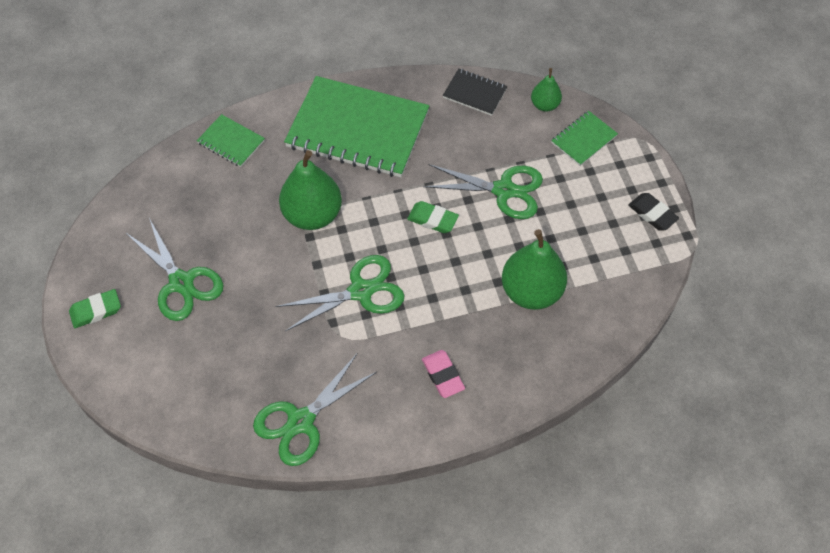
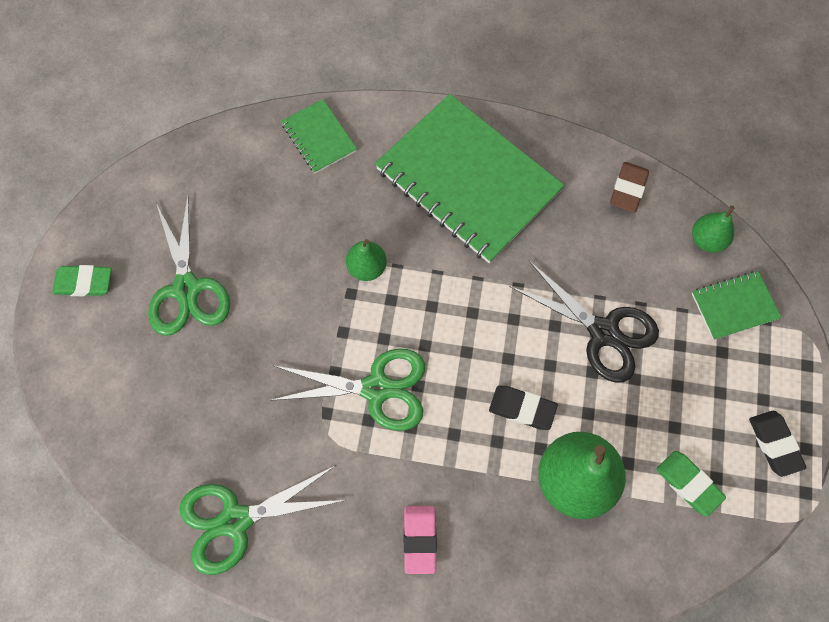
camera: 25 degrees right, 10 degrees up
(312, 215) = (367, 267): green pear -> green pear, size x0.53
(432, 219) = (501, 333): green eraser -> green eraser (688, 483)
(472, 262) = (522, 408): none -> black eraser
(474, 93) = (628, 189): black notebook -> brown eraser
(503, 190) = (603, 332): green scissors -> black scissors

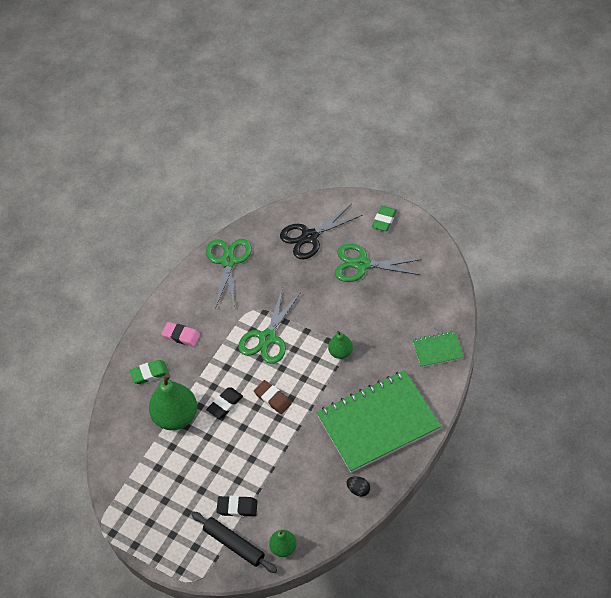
camera: 115 degrees right, 15 degrees down
(581, 174) = (358, 490): none -> black egg
(603, 332) = (250, 463): black scissors -> black scissors (309, 236)
(628, 189) = (337, 514): brown eraser -> brown eraser (273, 398)
(688, 483) = (147, 473): green eraser -> green eraser (149, 373)
(734, 306) = (234, 544): green notebook -> black rolling pin
(774, 444) = (145, 528): black eraser -> black eraser (237, 508)

